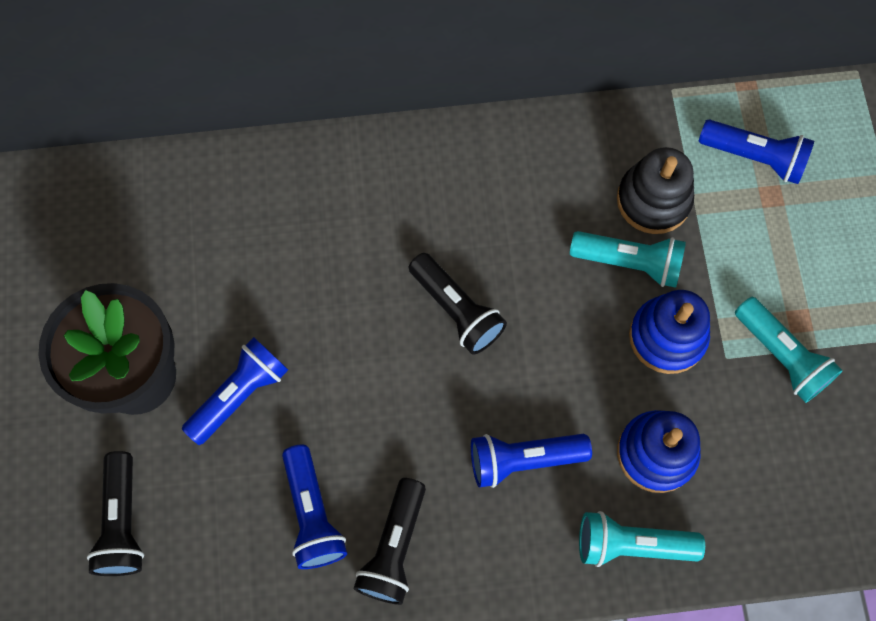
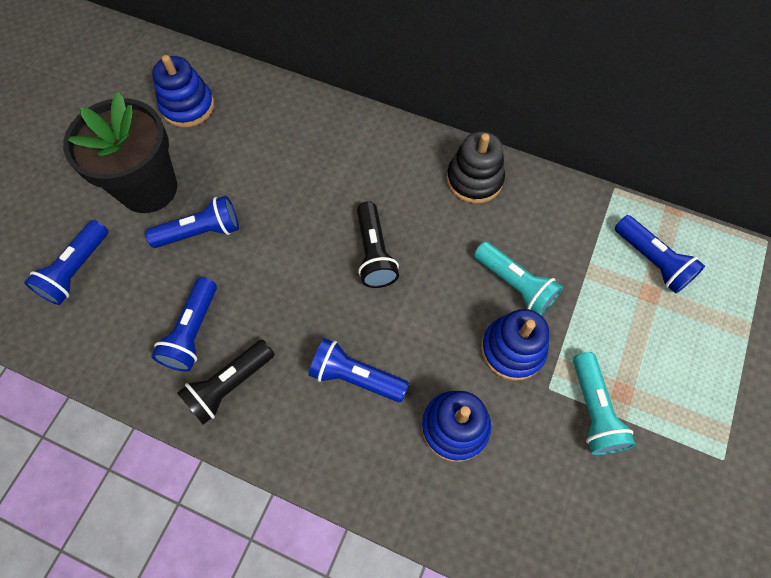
camera: 30 degrees right, 5 degrees down
(110, 245) = (188, 106): none -> blue stacking toy
(122, 522) = (76, 270): black flashlight -> blue flashlight
(631, 544) = (395, 482): turquoise flashlight -> none
(653, 200) = (558, 252): black stacking toy -> black stacking toy (474, 180)

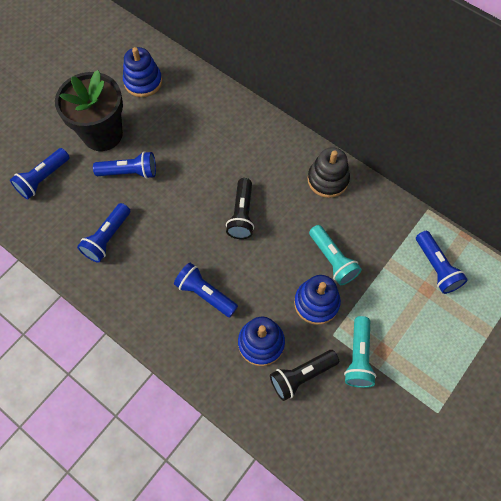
camera: 15 degrees right, 0 degrees up
(229, 385) = (122, 278): black flashlight -> black flashlight (301, 376)

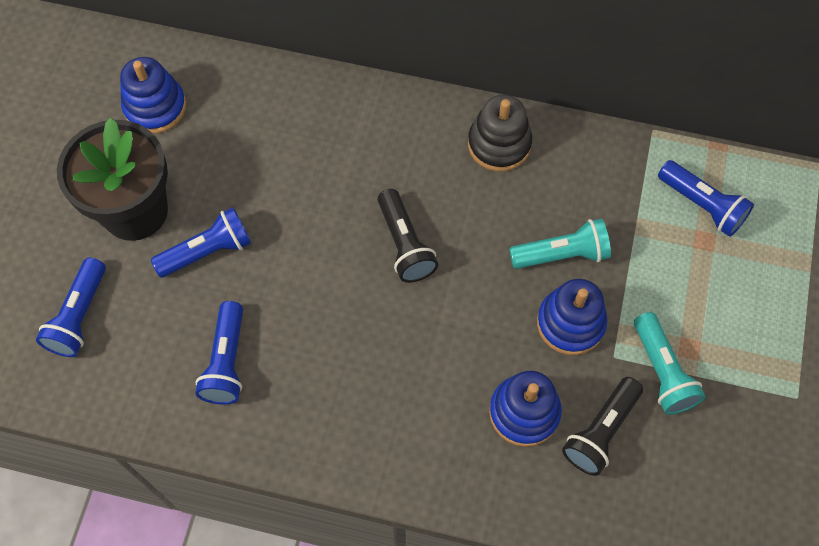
camera: 25 degrees left, 0 degrees up
(205, 293) = (411, 379): blue flashlight -> none
(332, 260) = (562, 254): turquoise flashlight -> turquoise flashlight turned 45 degrees counterclockwise

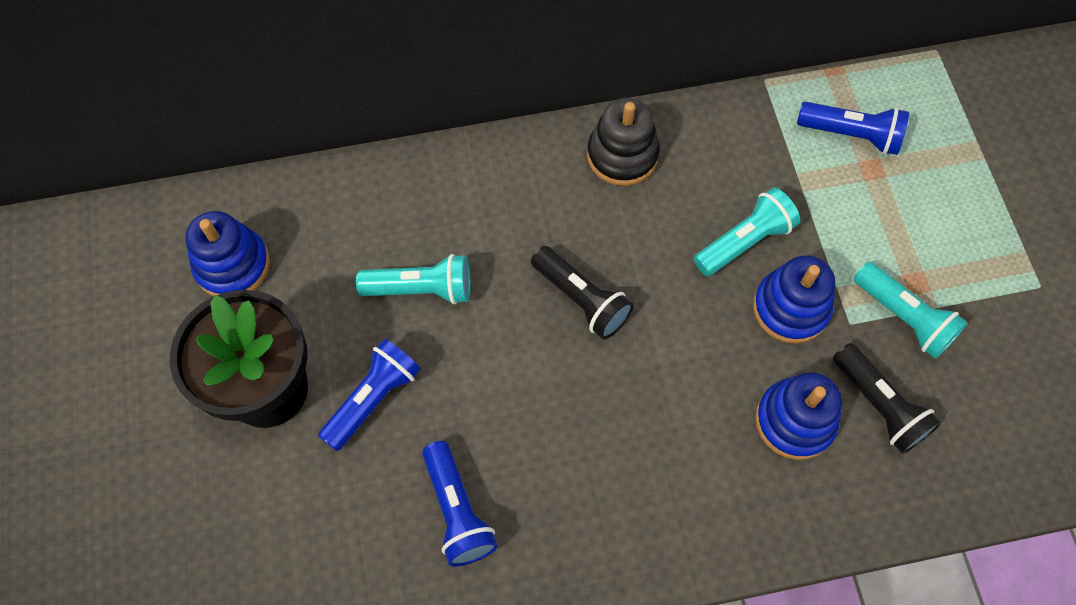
camera: 25 degrees left, 0 degrees up
(79, 316) = (264, 536): blue flashlight -> none
(286, 184) = (422, 289): none -> turquoise flashlight
(600, 431) = (879, 406): black flashlight -> black flashlight turned 45 degrees counterclockwise

